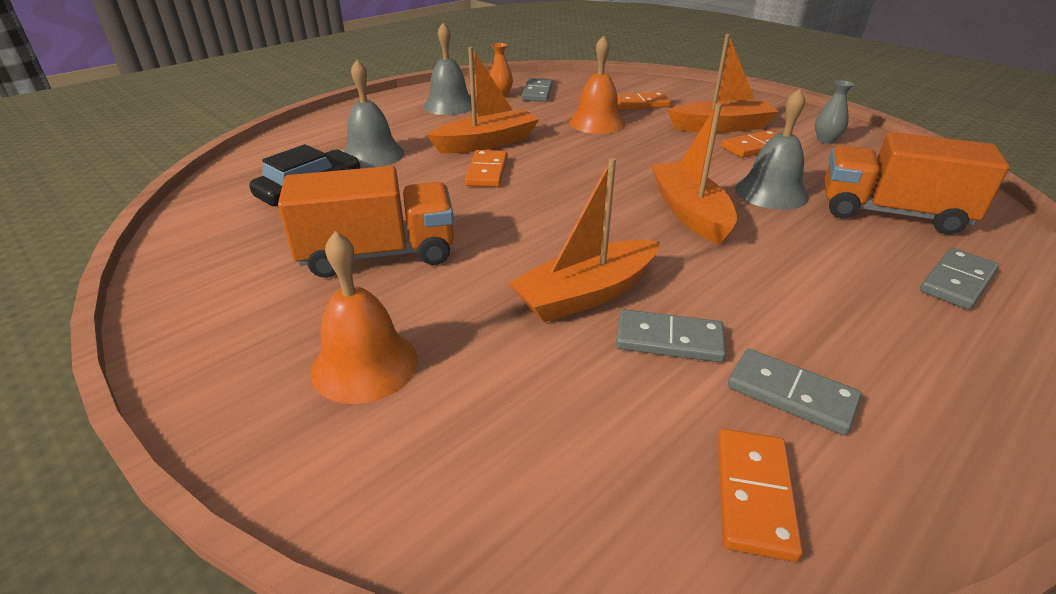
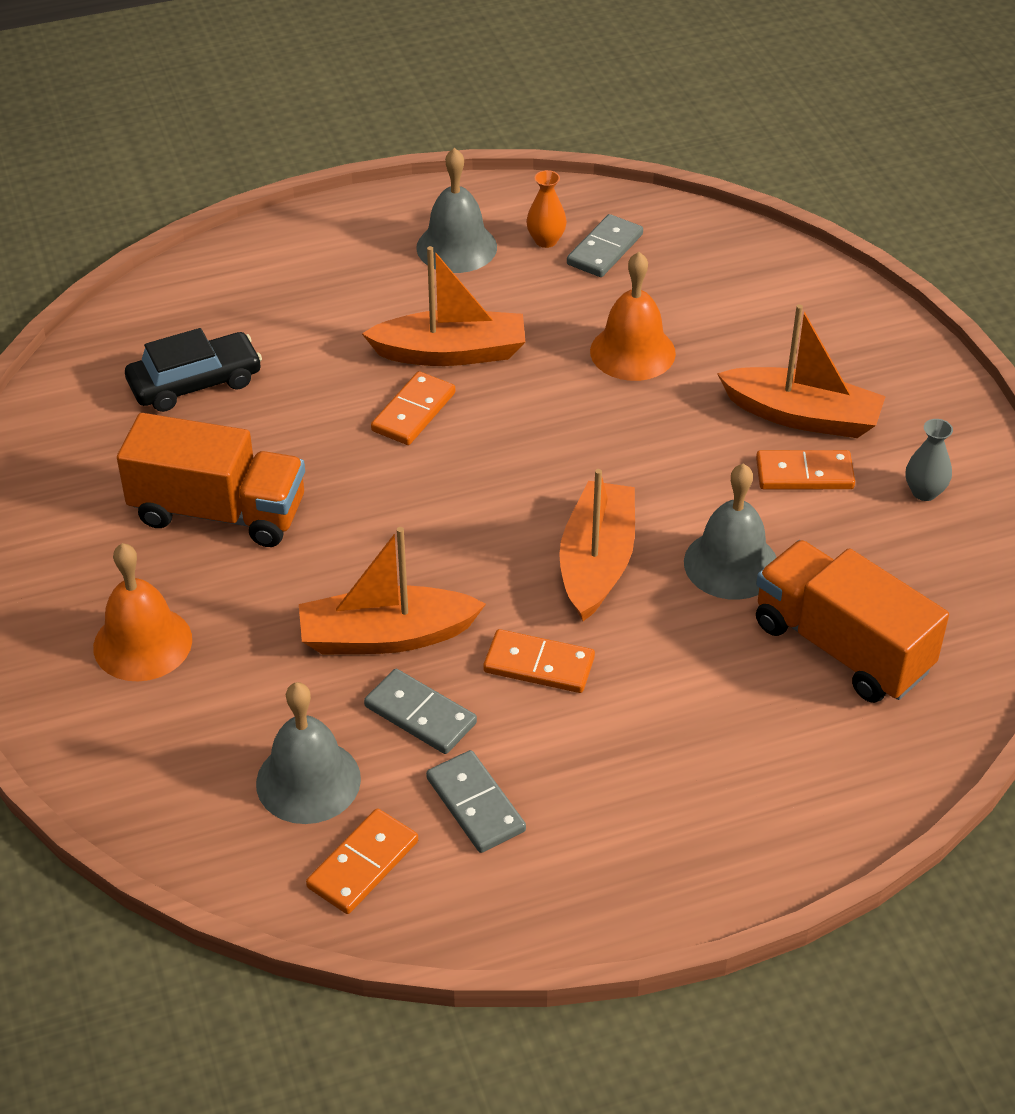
camera: 25 degrees right, 10 degrees up
(372, 155) = (296, 334): grey bell -> grey bell (308, 781)
(640, 104) = (735, 324): orange domino -> orange domino (539, 665)
(957, 282) = (787, 760): grey domino -> none

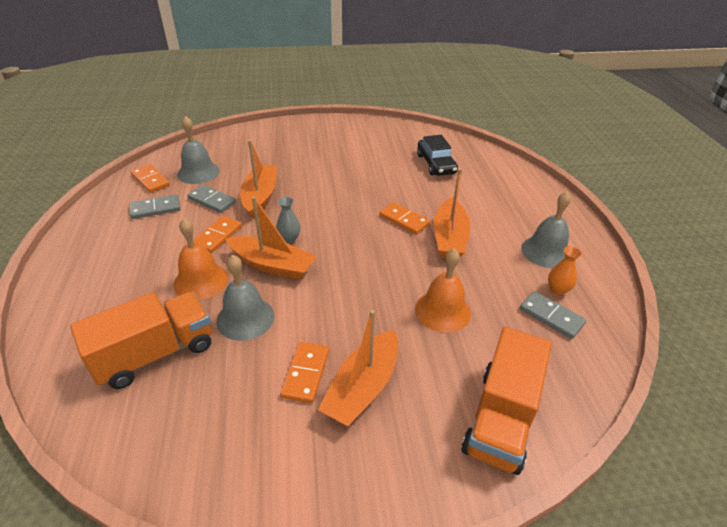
camera: 100 degrees right, 5 degrees down
(142, 643) = (288, 145): orange bell -> orange bell (201, 281)
(218, 512) = (352, 164): orange truck -> orange truck (501, 418)
(420, 714) = (212, 201): grey domino -> grey domino turned 75 degrees clockwise
(924, 492) = (261, 444): grey vase -> grey vase (289, 239)

